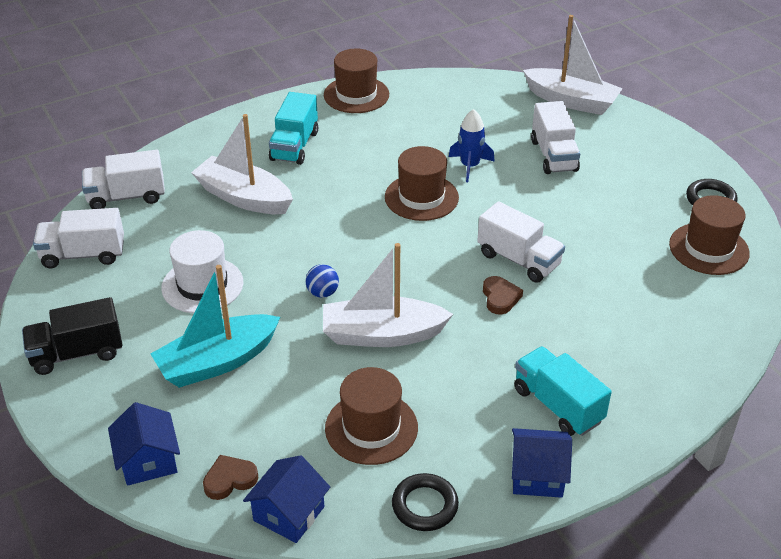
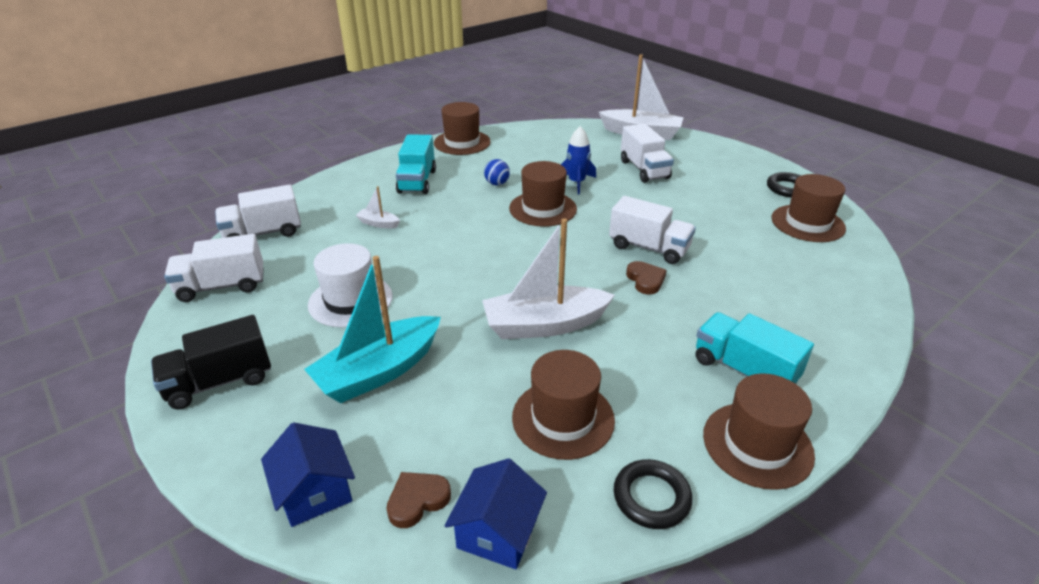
camera: 10 degrees left, 5 degrees down
(244, 197) = (378, 223): white boat -> white boat, size x0.44
(322, 293) = (474, 294): blue ball -> blue ball (497, 183)
(537, 475) = (757, 444): blue house -> brown hat

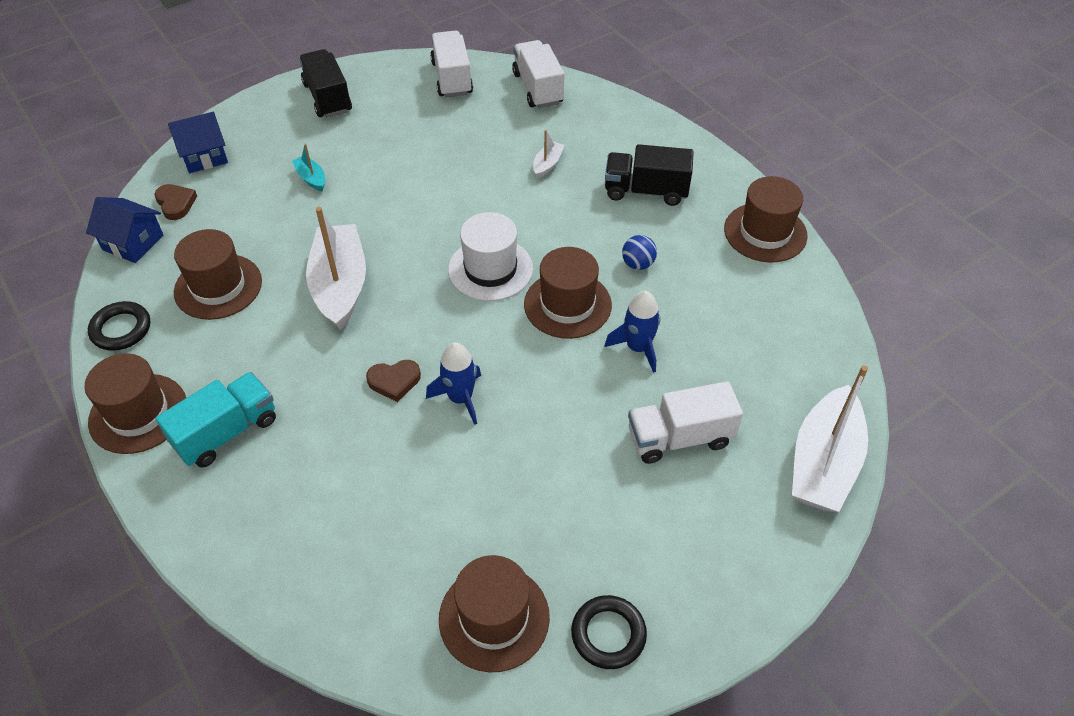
camera: 95 degrees right, 15 degrees up
(350, 300) = (412, 155): white hat -> white hat (490, 269)
(379, 371) = (311, 178): turquoise boat -> turquoise boat, size x0.44
(417, 181) = (646, 191): turquoise truck -> black truck
(649, 248) = (460, 398): white truck -> blue rocket

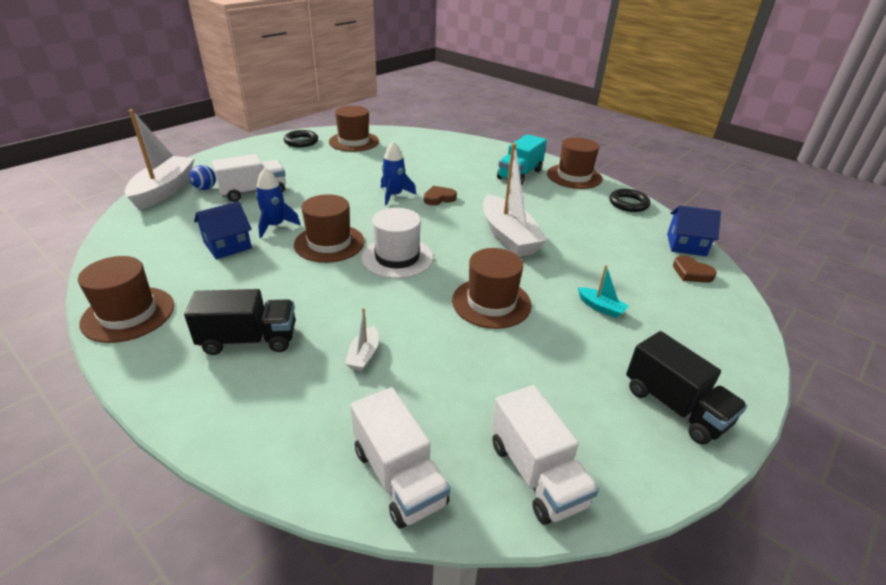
camera: 165 degrees right, 15 degrees down
(204, 156) = (722, 315): blue house -> blue house (227, 245)
(218, 286) = (594, 228): brown hat -> brown hat (491, 302)
(638, 264) = (268, 274): blue ball -> blue ball (205, 188)

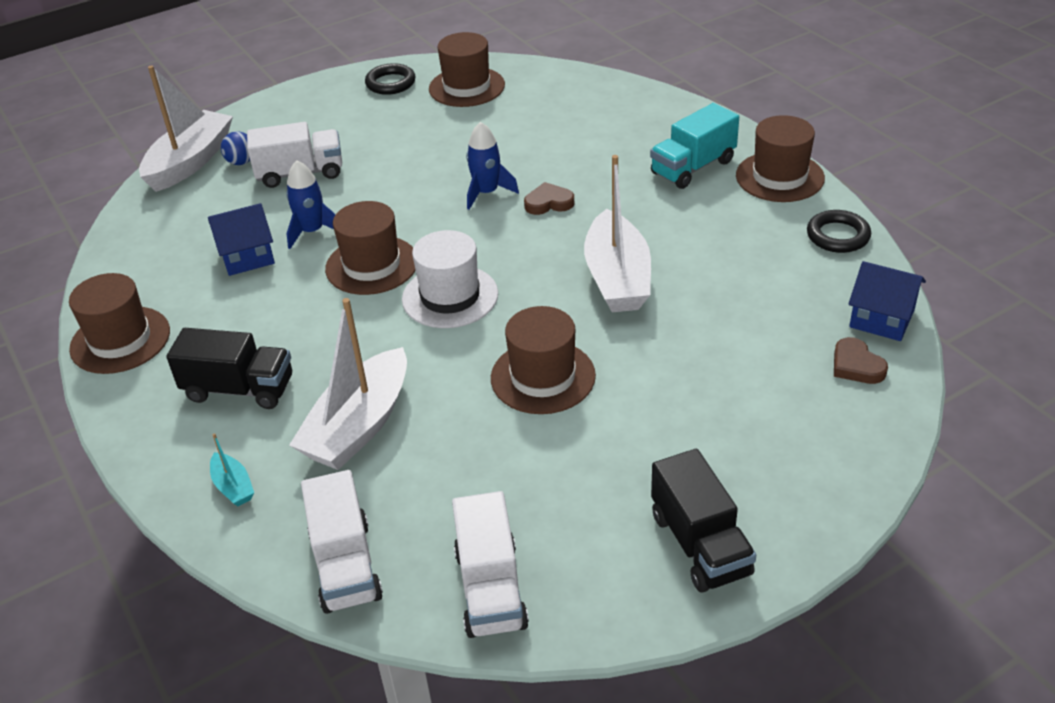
camera: 20 degrees right, 5 degrees up
(364, 355) = (359, 426): white boat -> white boat, size x2.27
(600, 307) = (686, 402): turquoise boat -> turquoise boat (233, 486)

